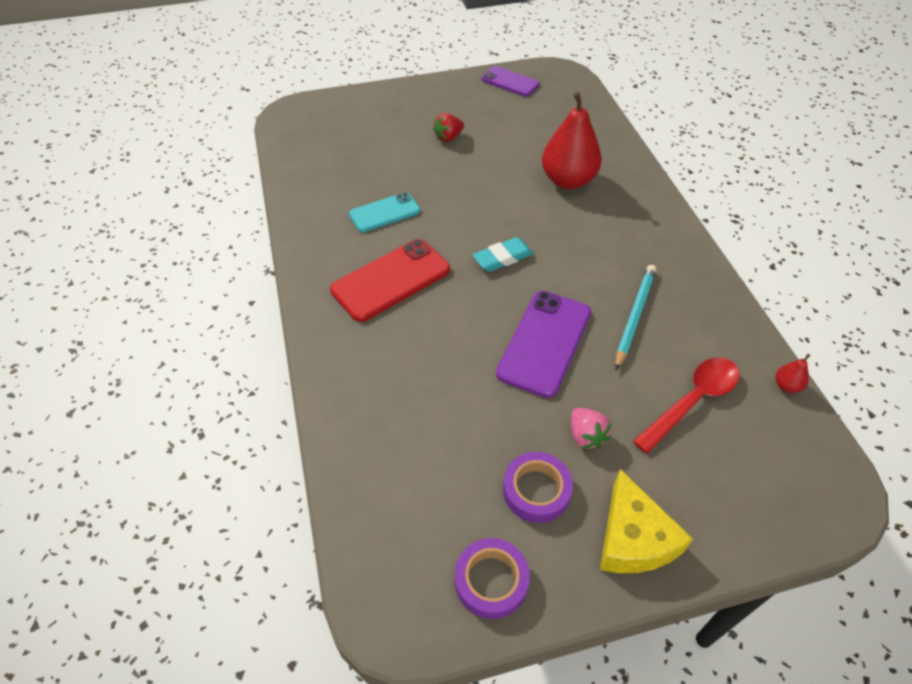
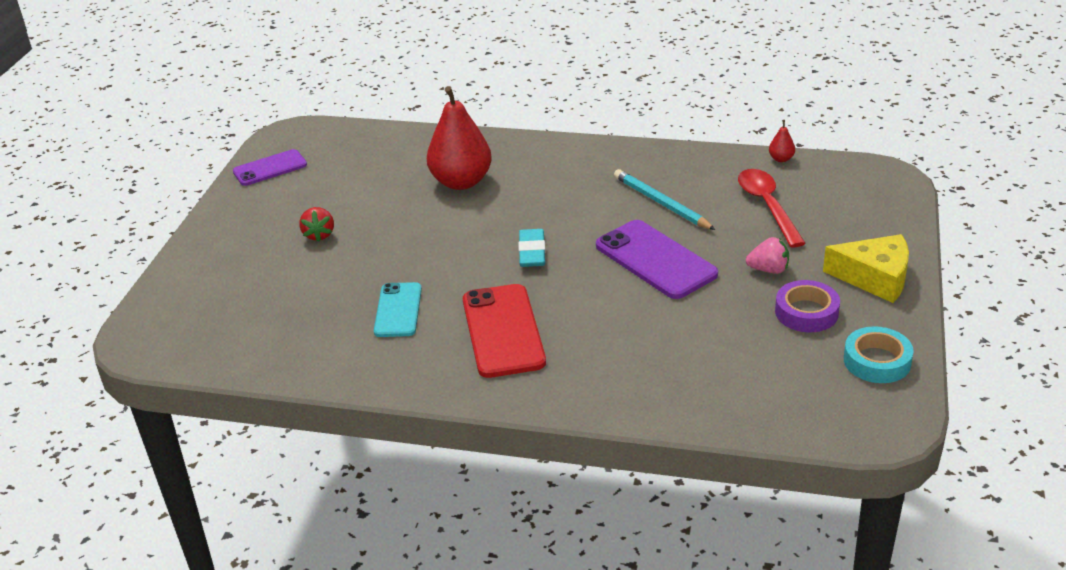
camera: 60 degrees left, 15 degrees down
(491, 581) = (877, 361): purple tape -> turquoise tape

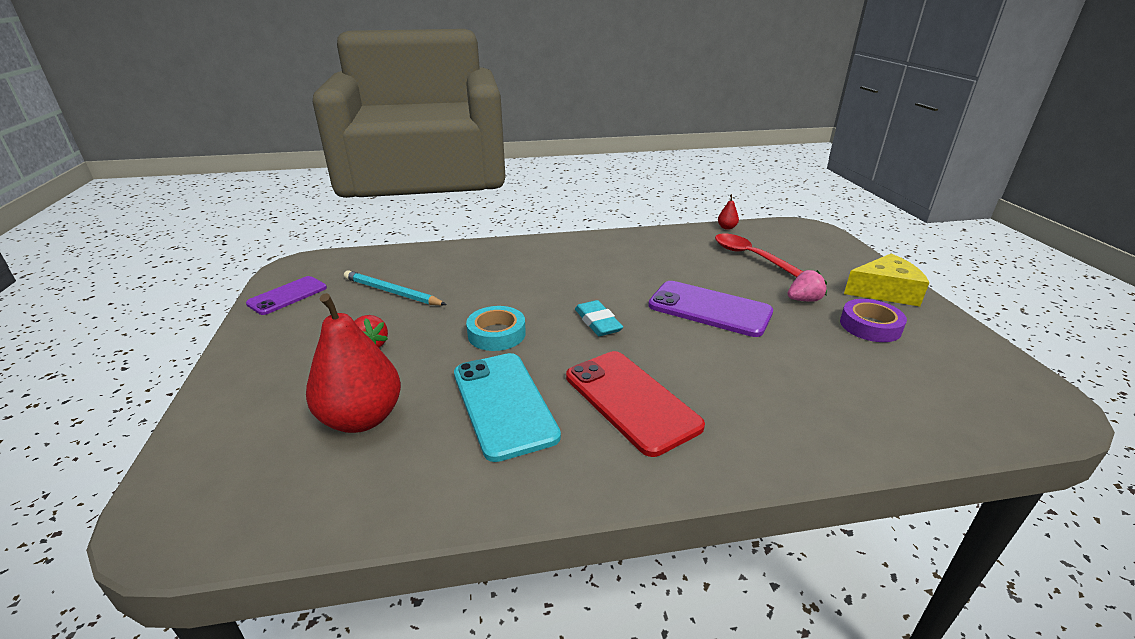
camera: 25 degrees left, 5 degrees down
(398, 310) = (504, 404): turquoise phone -> turquoise phone, size x1.58
(461, 182) = (488, 278): red pear -> red pear (361, 418)
(661, 203) = (671, 267): turquoise pencil -> turquoise pencil (392, 292)
(877, 361) = (969, 353): turquoise tape -> turquoise tape (496, 334)

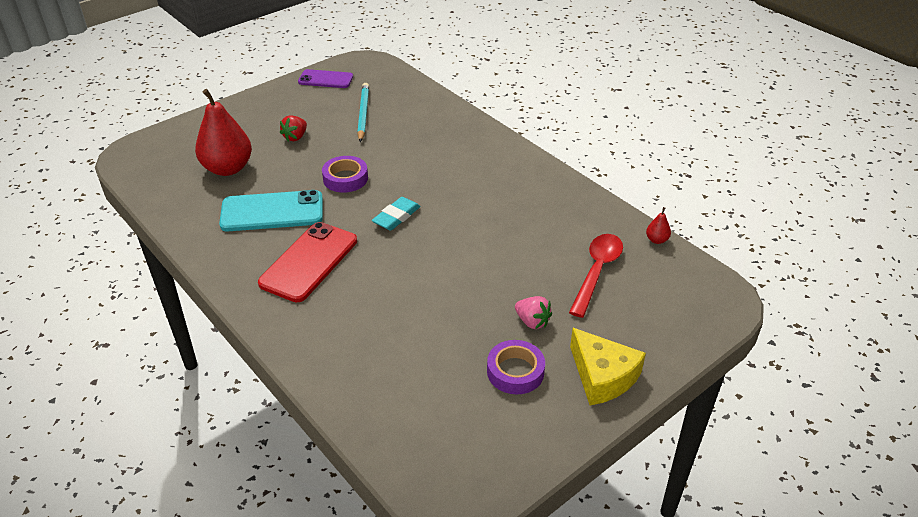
camera: 60 degrees right, 10 degrees up
(496, 334) = (345, 178): turquoise tape -> purple tape
(504, 404) = (272, 212): turquoise phone -> turquoise phone turned 45 degrees clockwise
(709, 309) = (465, 268): purple phone -> none

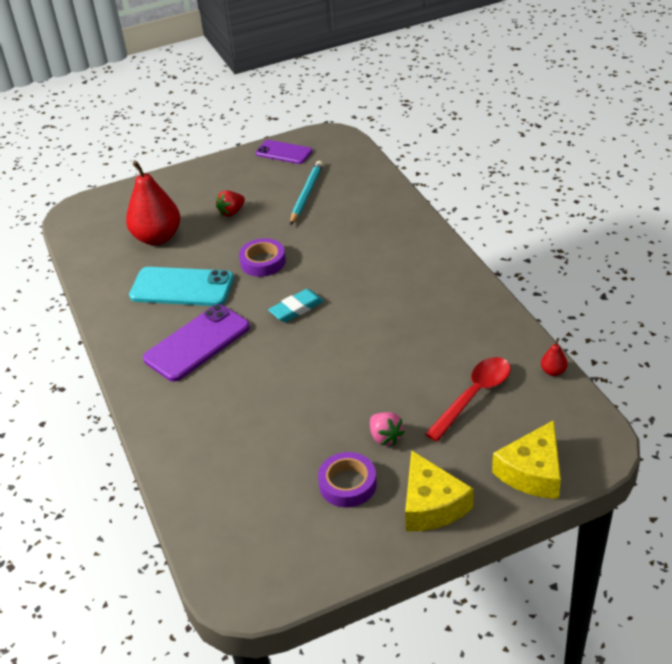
camera: 20 degrees right, 0 degrees up
(309, 262) = (197, 343): red phone -> purple phone
(679, 330) = (532, 472): none -> yellow cheese

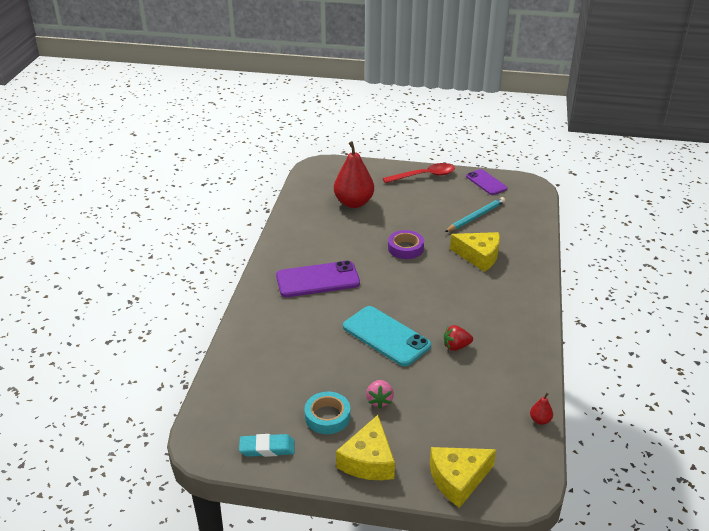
camera: 30 degrees right, 5 degrees down
(182, 287) = (340, 241): turquoise phone -> turquoise phone (386, 336)
(231, 212) = (415, 207): red strawberry -> red strawberry (456, 346)
(296, 309) = (399, 288): turquoise eraser -> turquoise eraser (267, 448)
(347, 484) = (327, 416): purple tape -> turquoise tape
(348, 235) = (479, 256): none -> yellow cheese
(473, 396) = (465, 406): red spoon -> red spoon (424, 176)

